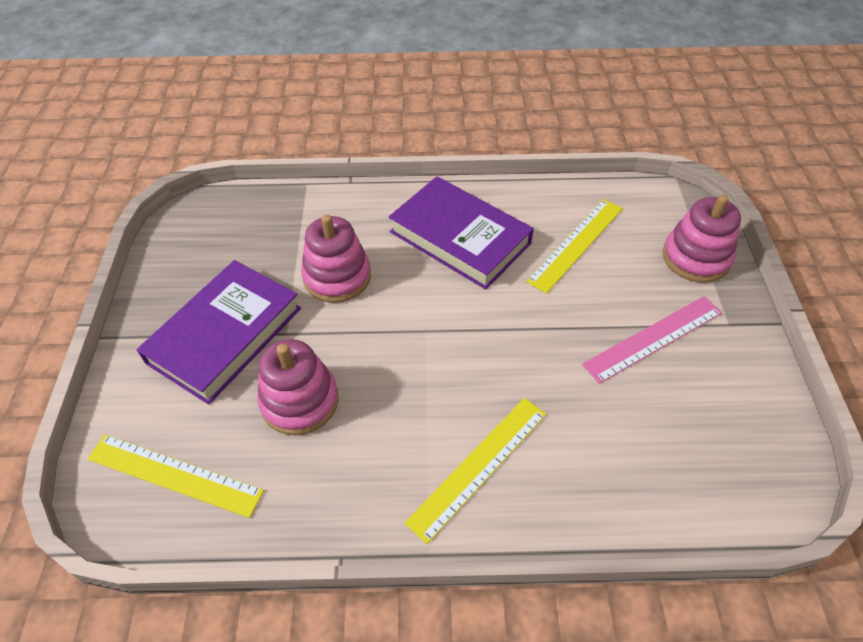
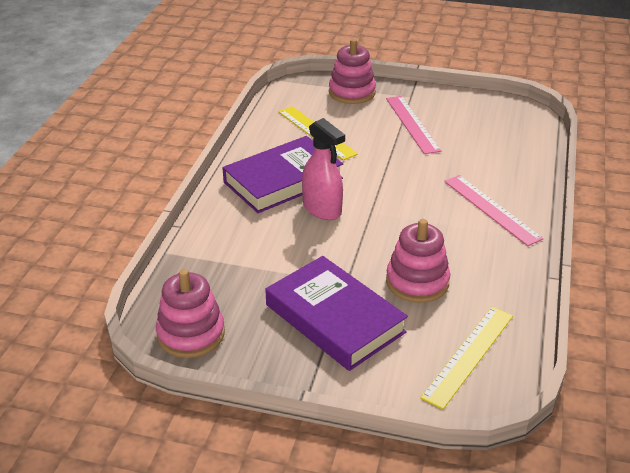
camera: 75 degrees left, 15 degrees down
(337, 277) = (295, 248): pink stacking toy -> pink stacking toy (191, 334)
(416, 284) = (322, 209): none -> pink spray bottle
(478, 466) = (491, 209): yellow ruler -> pink ruler

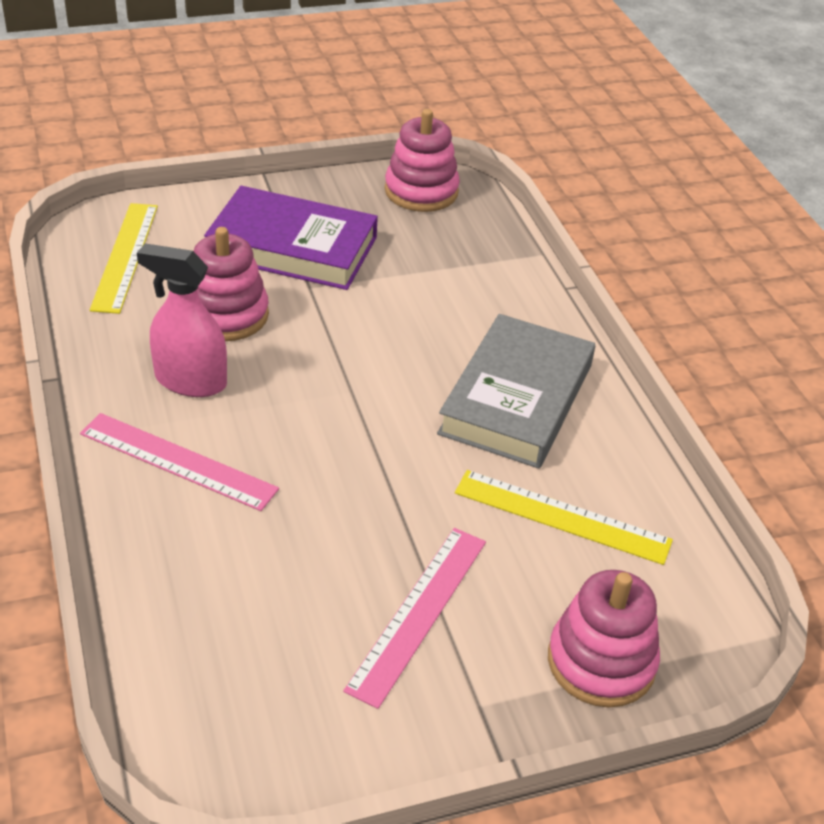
camera: 145 degrees right, 5 degrees up
(283, 180) = (516, 399): purple book -> grey book
(322, 209) = (420, 372): pink spray bottle -> pink spray bottle (190, 381)
(412, 124) = (419, 613): pink ruler -> pink ruler turned 75 degrees clockwise

